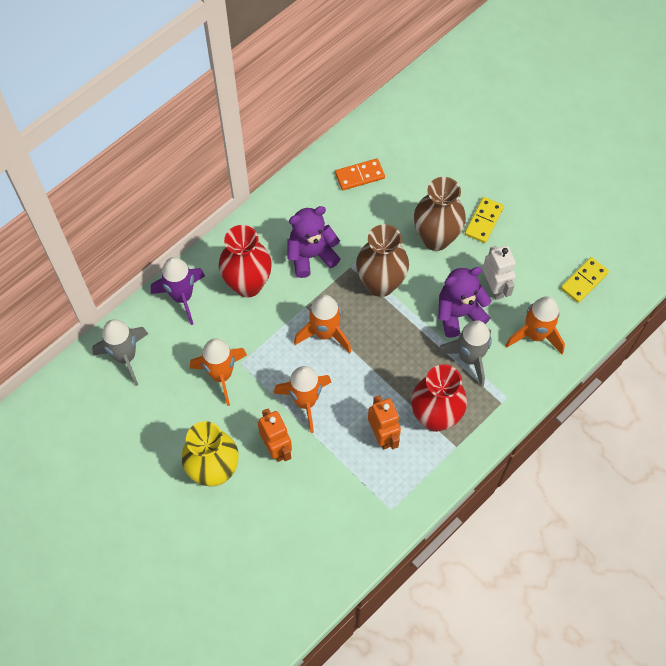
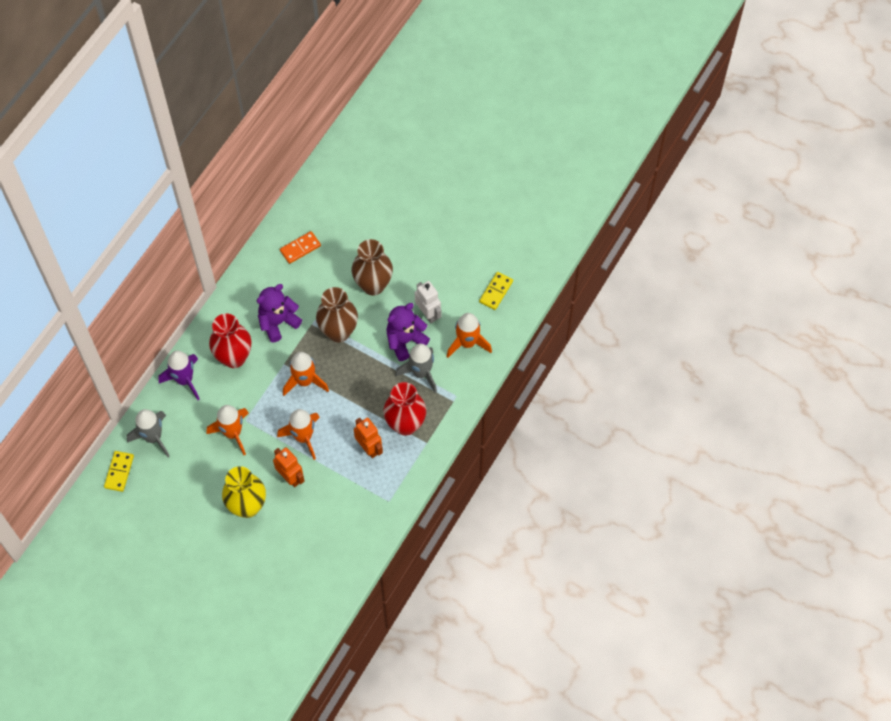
camera: 15 degrees left, 0 degrees up
(484, 221) = (408, 262): yellow domino -> yellow domino (119, 472)

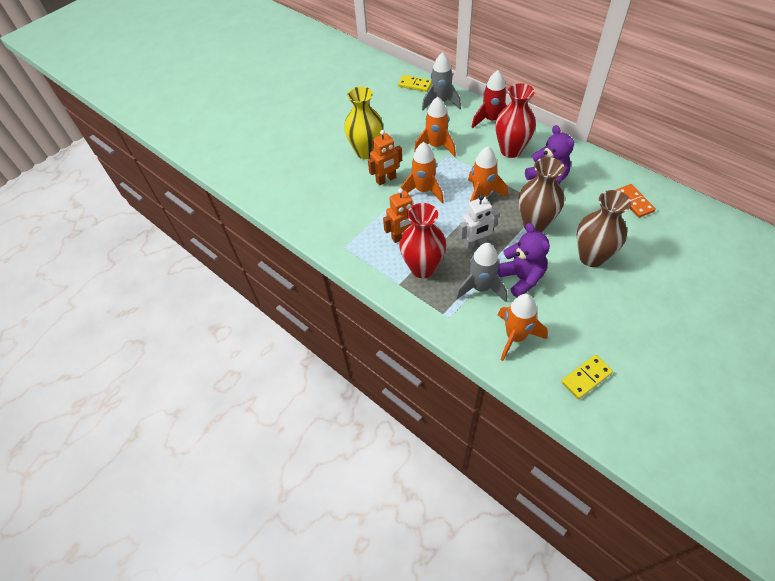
camera: 105 degrees right, 10 degrees down
(184, 380) = (491, 120): purple rocket -> red rocket
(428, 313) = (555, 303): white robot -> white robot (475, 243)
(496, 292) = (586, 378): yellow domino -> yellow domino turned 75 degrees counterclockwise

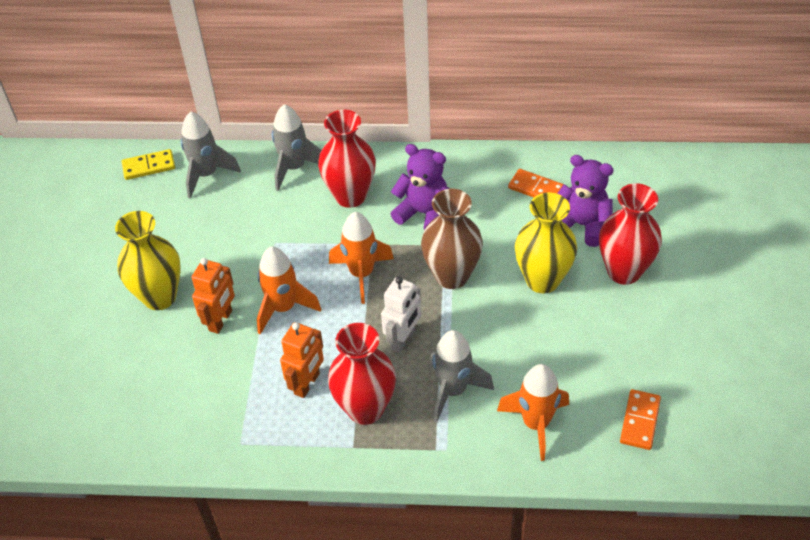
camera: 40 degrees left, 5 degrees down
(436, 146) = (251, 239): orange rocket -> none
(491, 120) = (294, 168): red rocket -> grey rocket
(521, 278) = (488, 350): purple teddy bear -> purple teddy bear (581, 225)
(586, 378) = (640, 421): yellow domino -> orange domino
(591, 257) = (542, 280): brown vase -> yellow vase
(653, 282) = (624, 271): none -> red vase

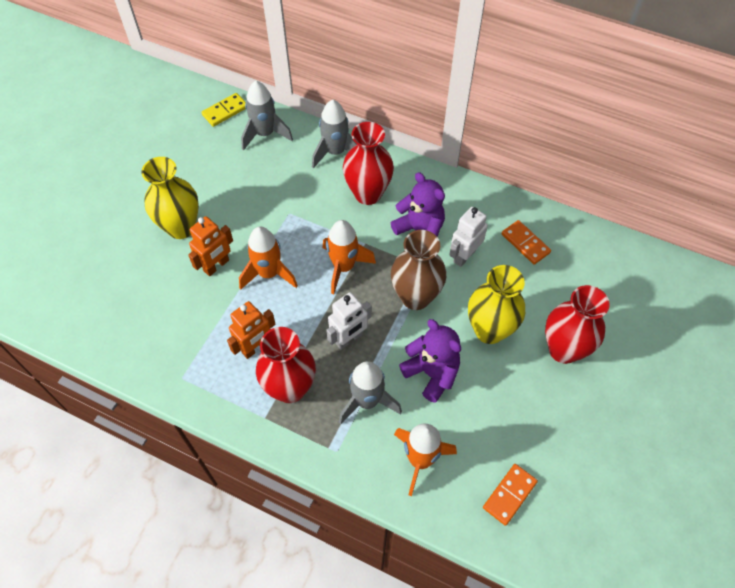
camera: 20 degrees right, 10 degrees up
(149, 166) = (225, 111): yellow domino -> yellow domino turned 45 degrees counterclockwise
(481, 221) = (464, 256): none -> white robot
(581, 225) = (548, 292): purple teddy bear -> purple teddy bear (431, 373)

